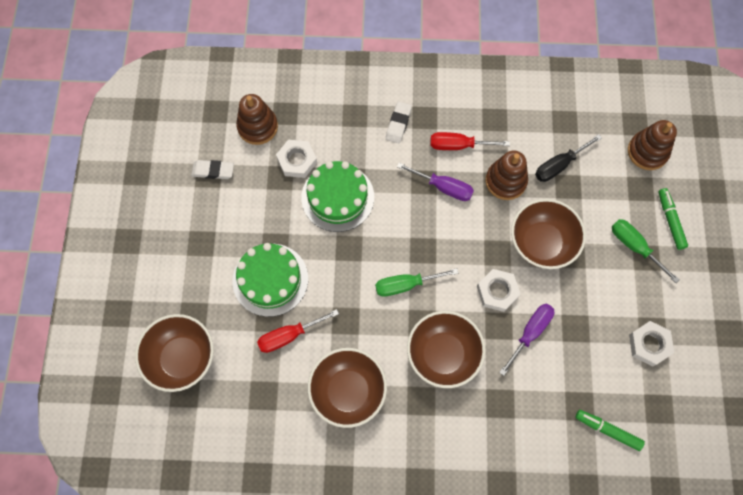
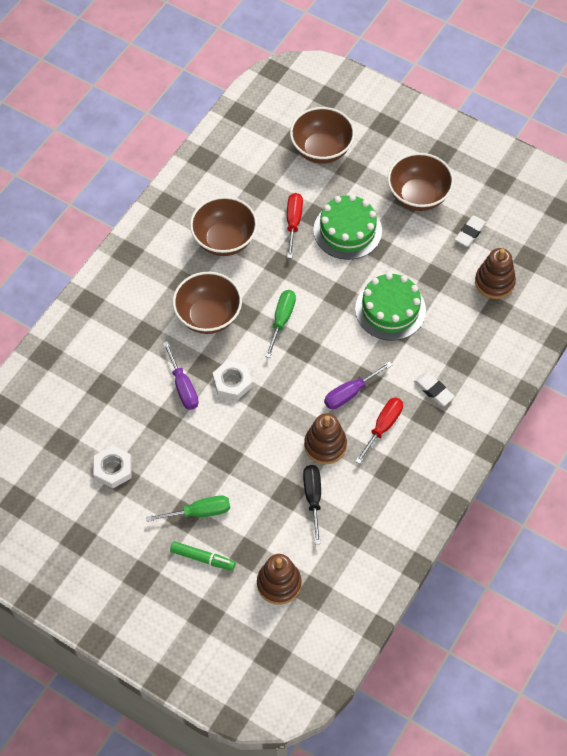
camera: 120 degrees right, 10 degrees down
(297, 161) = (443, 296): white nut -> none
(541, 243) = (251, 440): brown bowl -> brown bowl (418, 196)
(607, 430) = (73, 396): green marker -> none

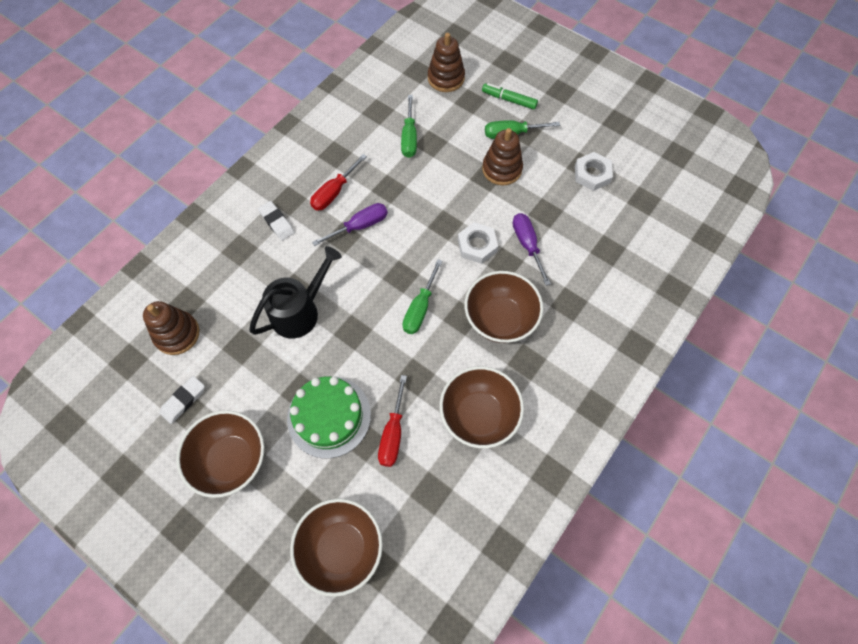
camera: 175 degrees left, 5 degrees up
(313, 498) = (409, 137): black screwdriver -> green screwdriver
(325, 445) = (392, 180): brown stacking toy -> brown stacking toy (502, 169)
(390, 309) = (300, 311): green cake -> black watering can

